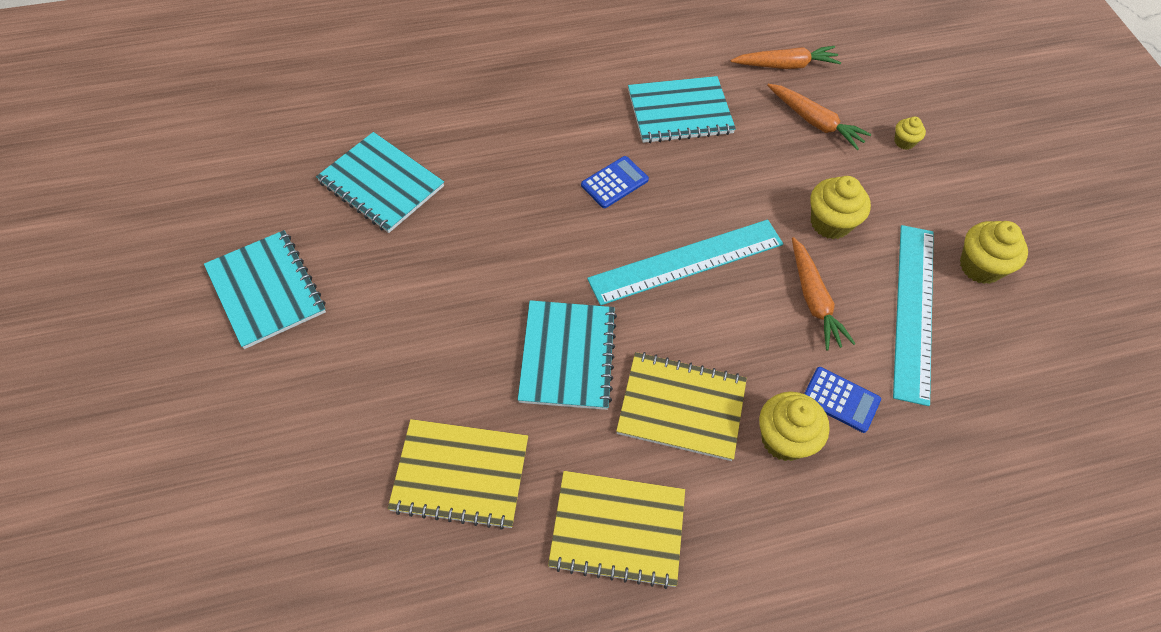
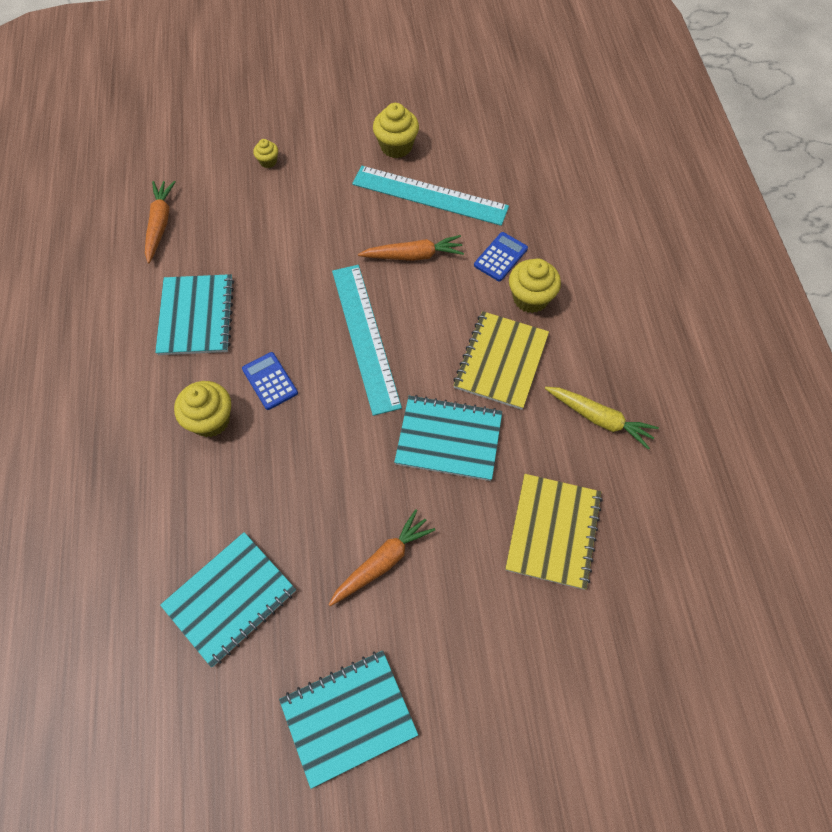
camera: 80 degrees left, 5 degrees up
(617, 530) = (599, 419): yellow notebook -> yellow carrot
(815, 122) = (233, 216): orange carrot -> orange carrot (382, 561)
(830, 223) = (341, 229): yellow cupcake -> yellow cupcake (210, 420)

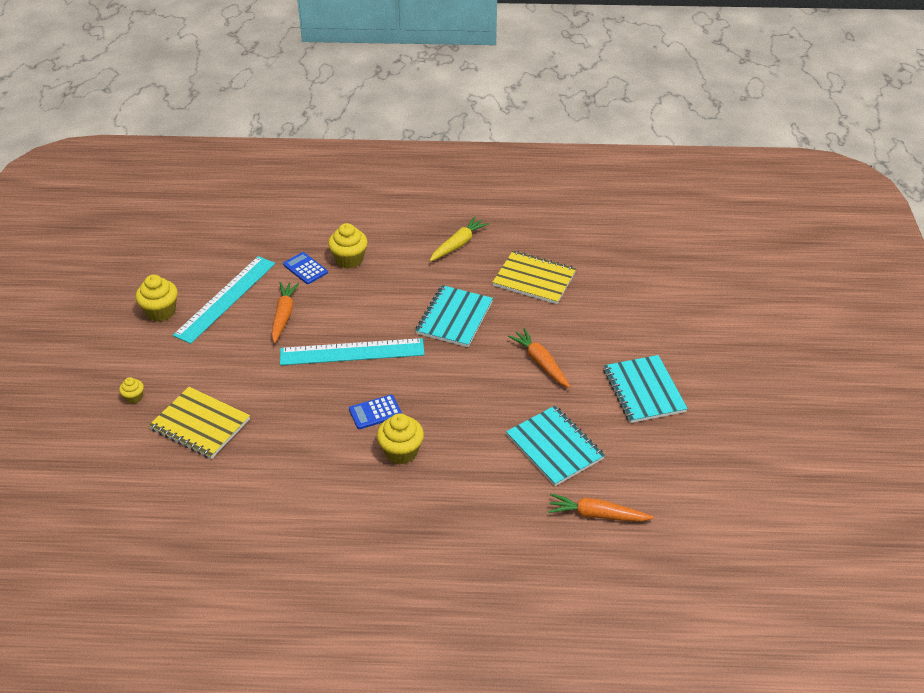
camera: 80 degrees left, 20 degrees down
(160, 224) = (174, 481): orange carrot -> orange carrot (597, 515)
(196, 316) = (293, 457): turquoise notebook -> none
(501, 361) = (398, 283): yellow notebook -> yellow notebook (200, 424)

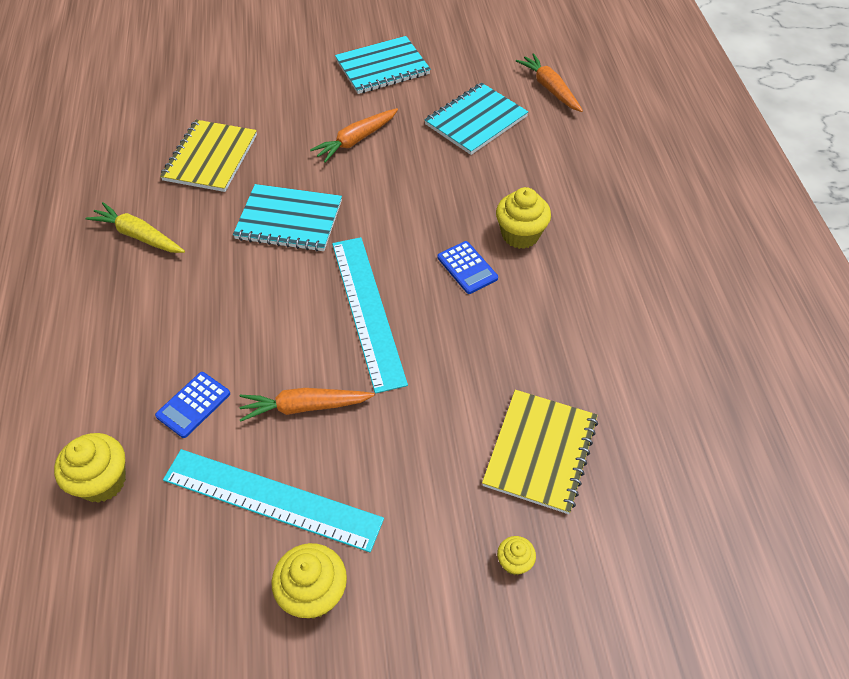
camera: 100 degrees left, 10 degrees up
(349, 259) = (171, 353): yellow cupcake -> yellow cupcake (102, 481)
(597, 515) = (549, 88): orange carrot -> orange carrot turned 150 degrees clockwise

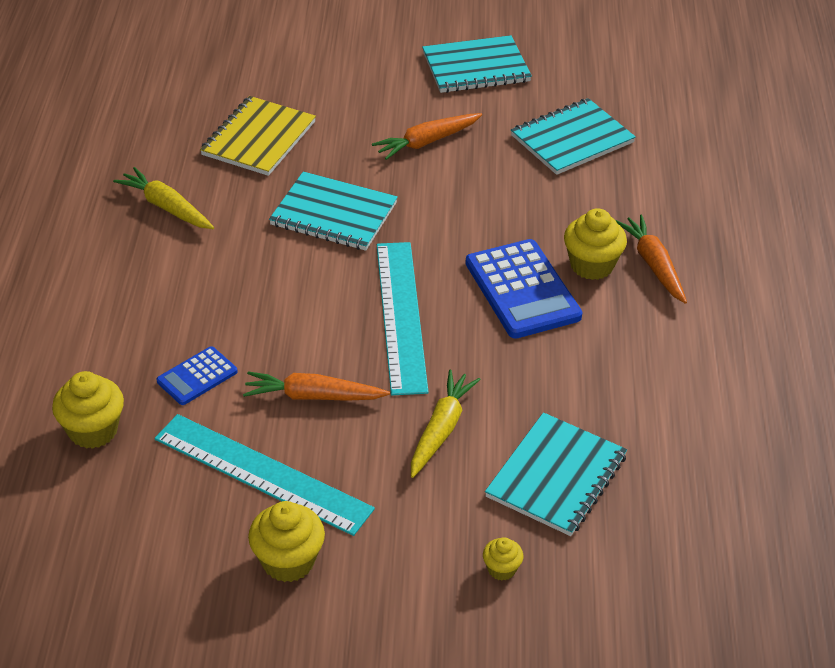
camera: 10 degrees right, 10 degrees down
(427, 421) = (441, 429): none -> yellow carrot
(467, 268) = (522, 290): blue calculator -> blue calculator, size x1.84
(540, 452) = (556, 476): yellow notebook -> turquoise notebook
(549, 88) = (670, 115): orange carrot -> orange carrot (653, 265)

